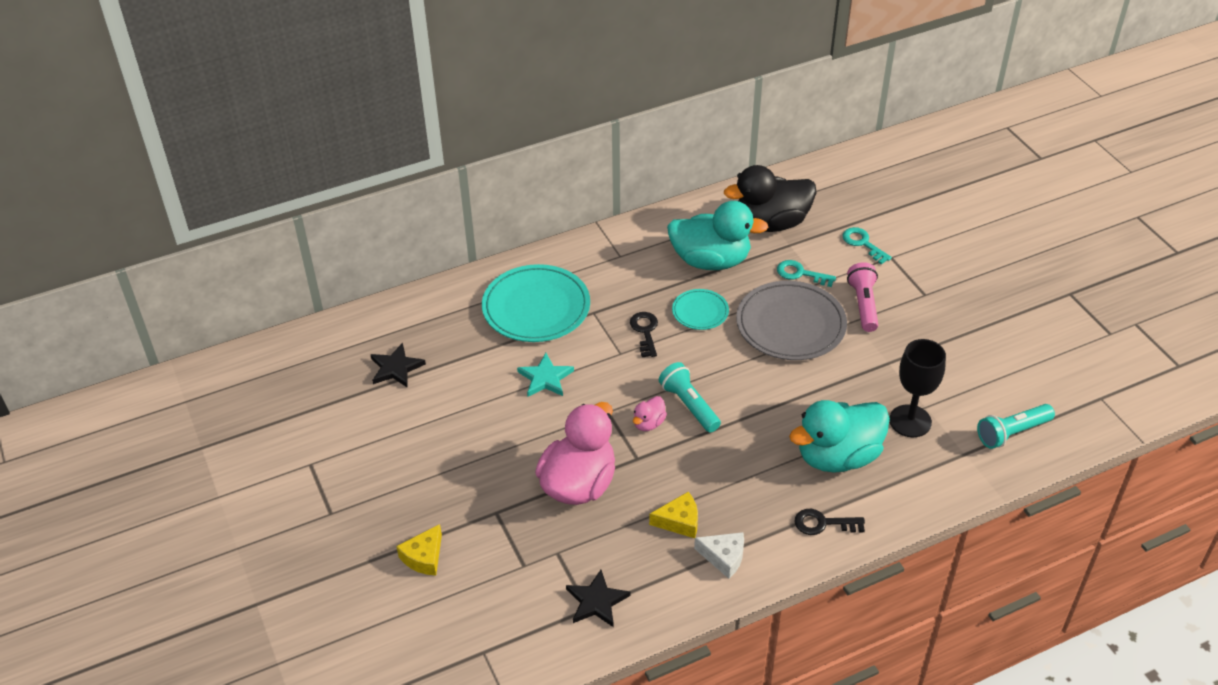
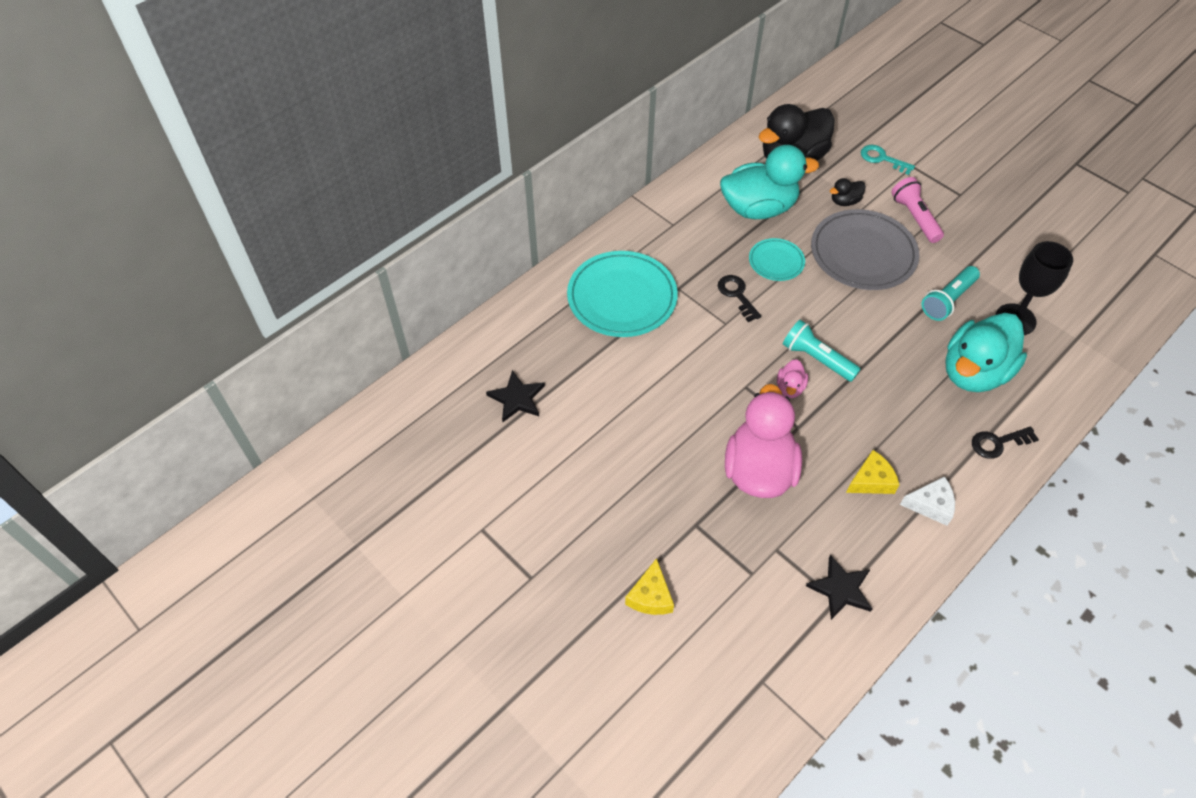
camera: 20 degrees left, 10 degrees up
(545, 378) = (669, 368): turquoise star -> none
(800, 274) = (844, 201): turquoise key -> black duck
(1012, 433) = (1104, 307): turquoise flashlight -> turquoise flashlight (947, 300)

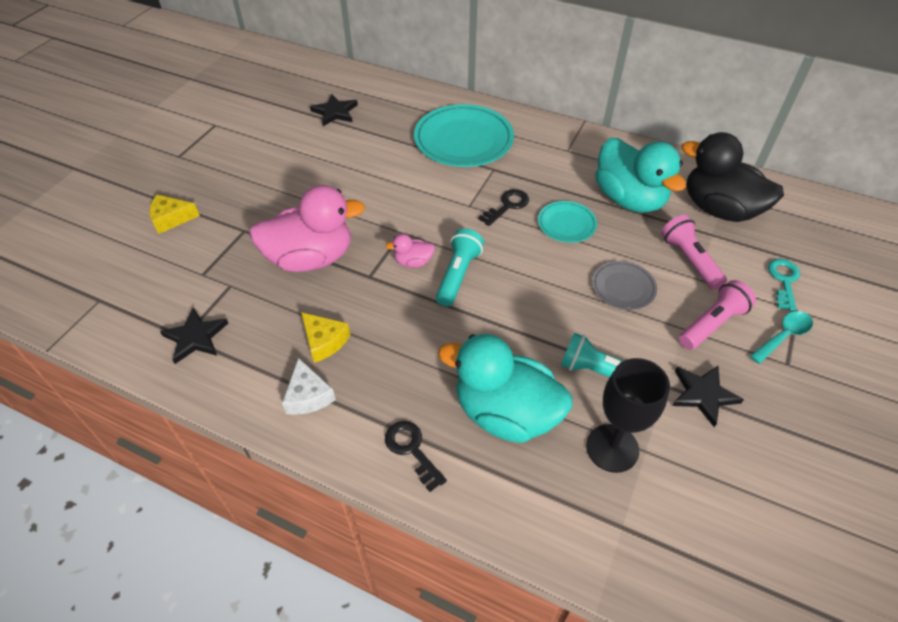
camera: 70 degrees right, 5 degrees down
(844, 201) = (689, 260): black duck -> pink flashlight
(863, 253) = (623, 287): grey plate -> grey plate, size x0.52
(935, 184) = (783, 336): none -> turquoise spoon
(978, 251) = (703, 394): none -> black star

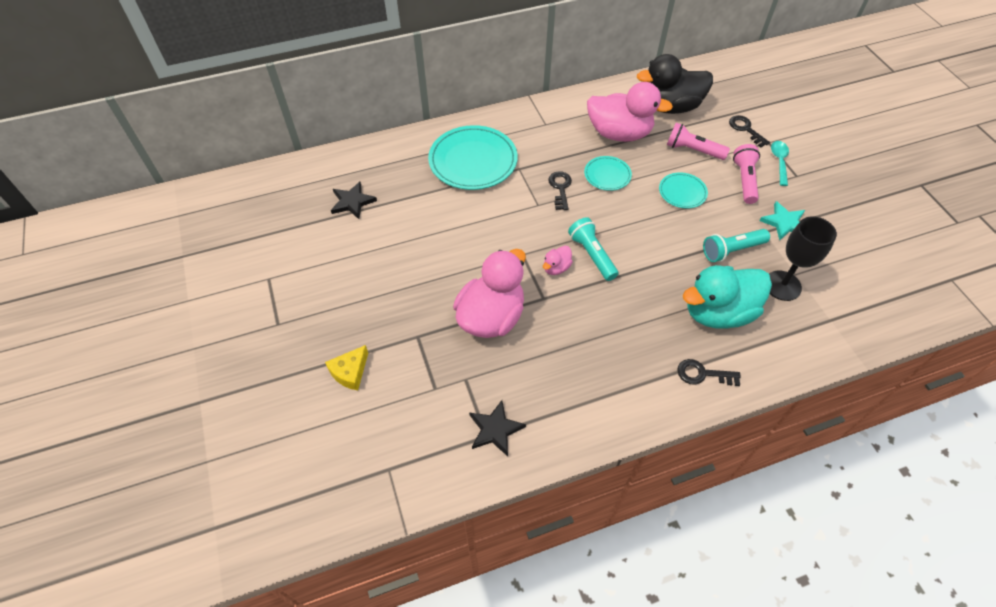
camera: 45 degrees left, 5 degrees up
(308, 395) = (612, 398): white cheese -> none
(324, 341) = (575, 360): yellow cheese -> none
(623, 287) = (682, 192): grey plate -> turquoise plate
(629, 199) = (619, 133): turquoise duck -> pink duck
(703, 394) = (784, 222): black star -> turquoise star
(783, 281) = (745, 129): turquoise key -> black key

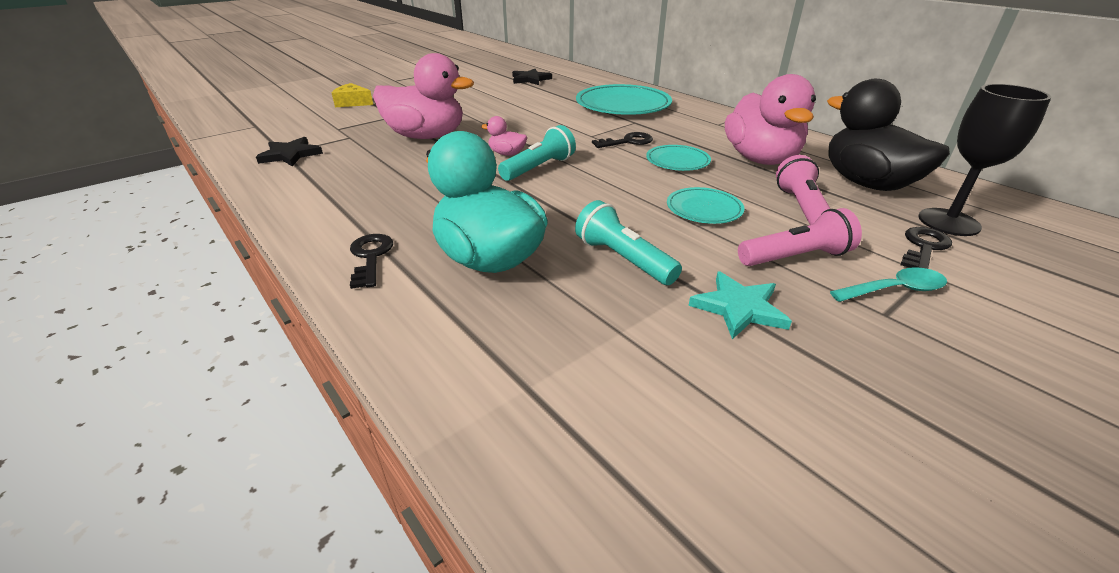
camera: 70 degrees right, 20 degrees down
(782, 285) = (580, 317): black goblet -> black goblet (948, 222)

